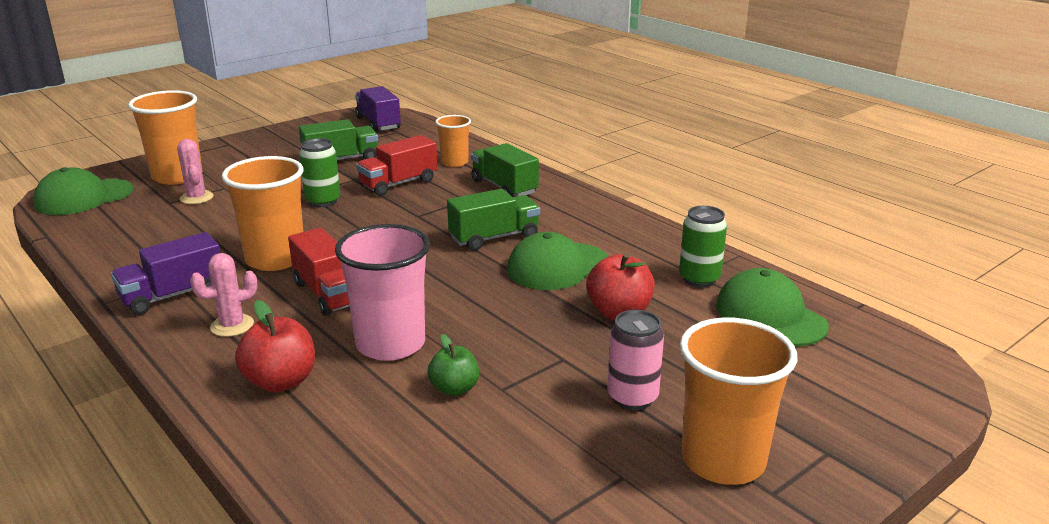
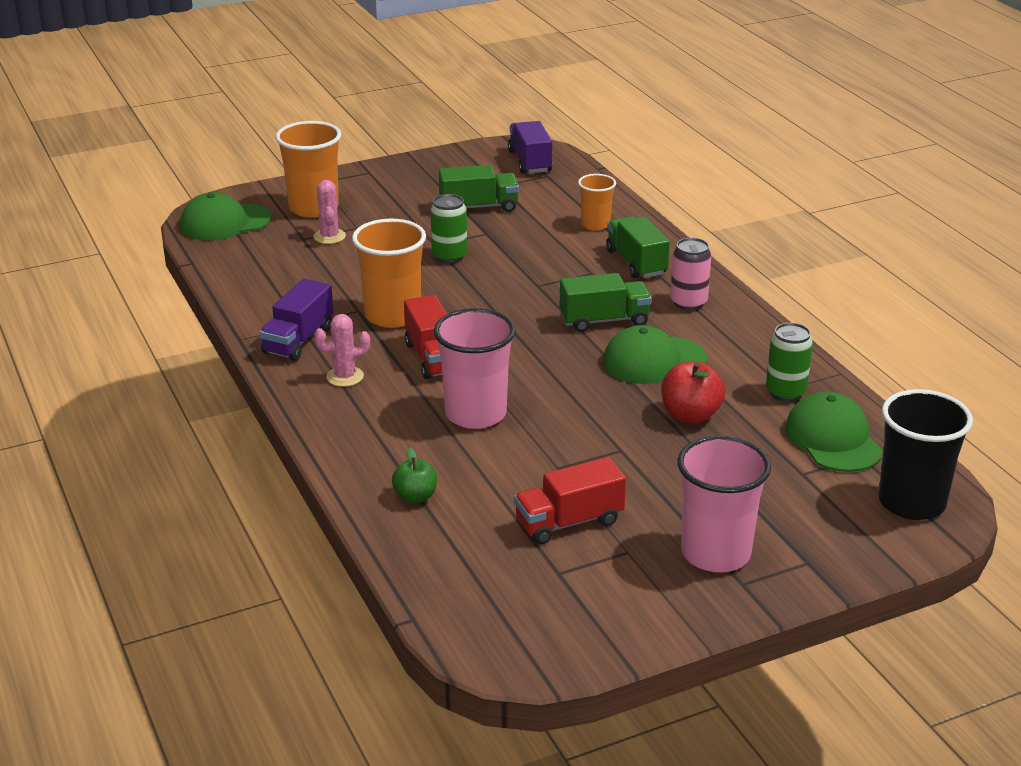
camera: 15 degrees right, 5 degrees up
(173, 295) = (298, 340): purple truck -> purple truck turned 45 degrees counterclockwise
(281, 381) = (377, 433): red apple -> none
(398, 184) = (529, 244): red truck -> red truck (569, 522)
(454, 389) = (518, 461): green apple -> green apple (415, 496)
(632, 398) = (665, 492): pink can -> pink can (688, 303)
(723, 460) = (715, 553): orange cup -> pink cup
(887, 367) = (911, 502): none -> black cup

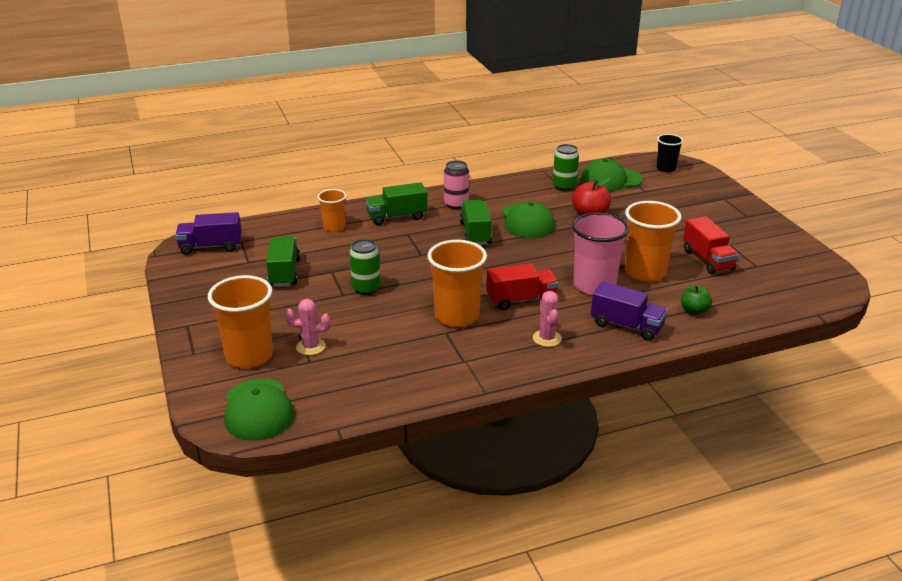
camera: 85 degrees left, 0 degrees up
(298, 340) = (490, 361): purple truck -> purple truck (626, 326)
(519, 459) = (645, 272): none -> orange cup
(715, 553) = (724, 220): pink cup -> none
(911, 502) = (666, 168): black cup -> black cup, size x0.58

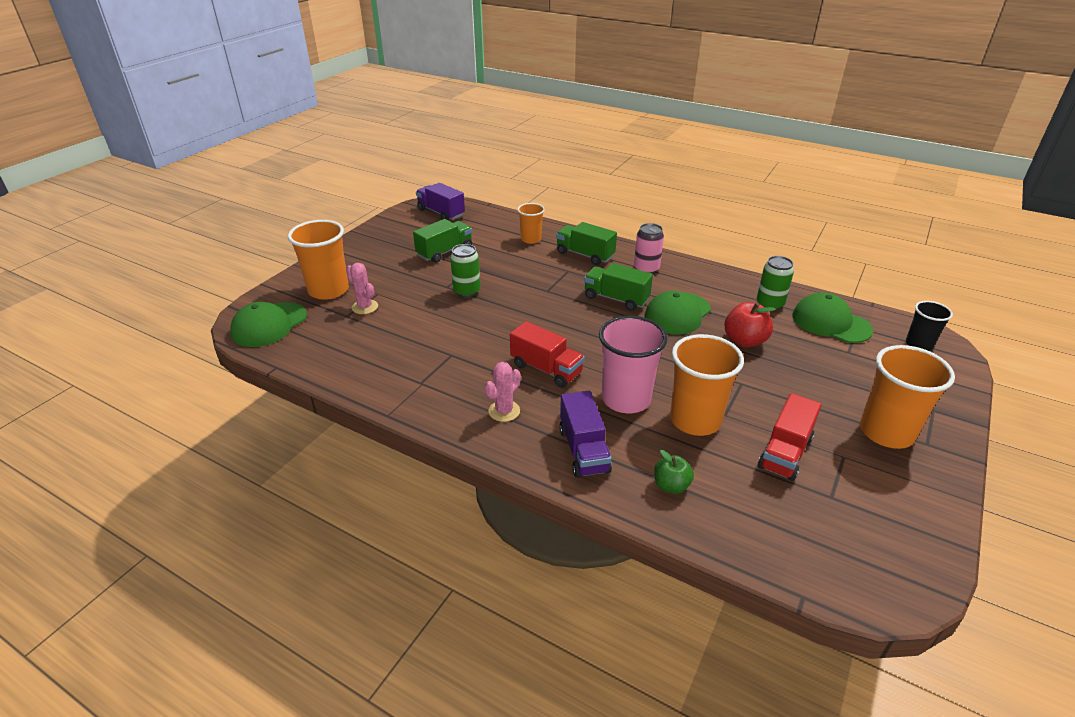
camera: 50 degrees right, 5 degrees up
(456, 316) = (480, 349): orange cup -> orange cup (886, 432)
(475, 233) = (616, 299): green truck -> green truck turned 105 degrees counterclockwise

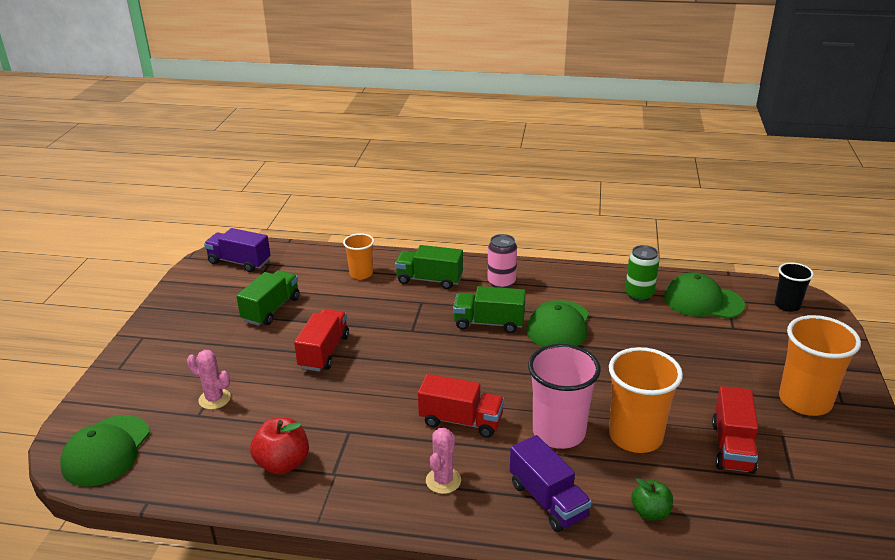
camera: 20 degrees left, 5 degrees down
(328, 290) = (157, 389): orange cup -> none
(467, 291) = (324, 352): green can -> red truck
(744, 341) = (636, 339): red apple -> red apple (283, 463)

